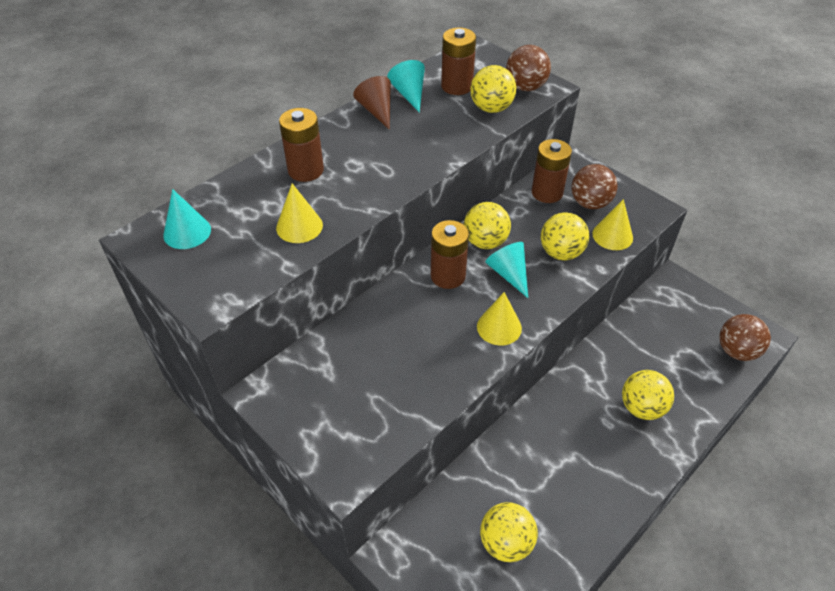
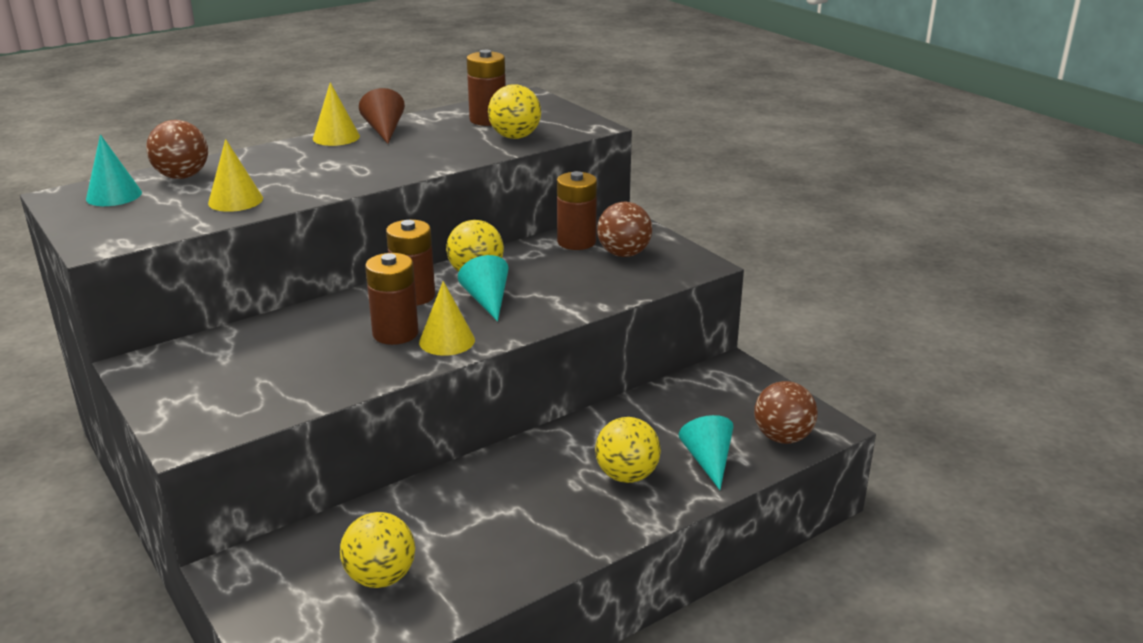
camera: 10 degrees right, 20 degrees down
(305, 170) = (273, 164): brown battery -> brown battery (395, 333)
(409, 94) = (430, 122): turquoise cone -> turquoise cone (708, 461)
(525, 87) = (566, 125): brown ball -> brown ball (182, 176)
(561, 253) = (562, 289): yellow ball -> none
(612, 235) = (634, 281): yellow cone -> yellow cone (336, 137)

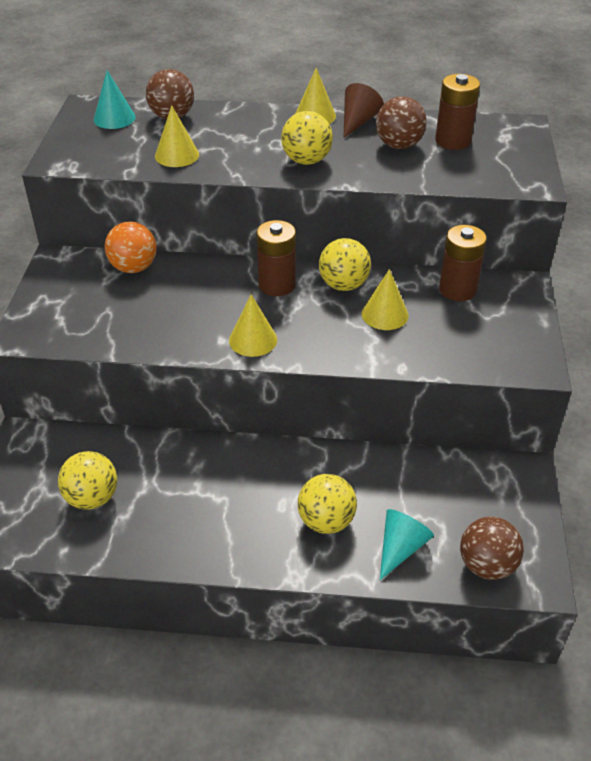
camera: 40 degrees right, 15 degrees up
(242, 338) = (133, 267): none -> orange ball
(395, 333) = (227, 314): brown battery -> none
(487, 300) = (322, 316): turquoise cone -> none
(515, 137) = (451, 170): yellow ball -> yellow ball (306, 160)
(540, 279) = (385, 314): none -> yellow cone
(624, 254) = (482, 321): brown ball -> brown ball (399, 145)

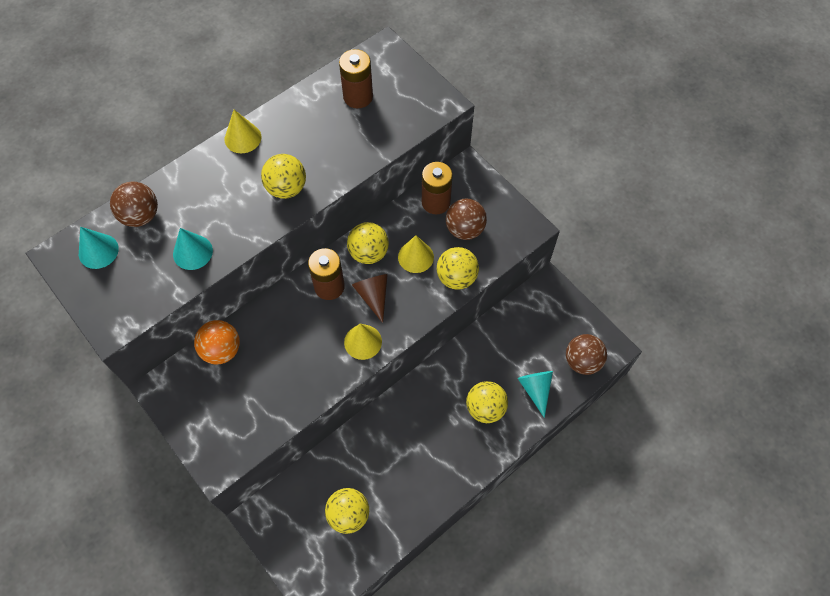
camera: 45 degrees left, 20 degrees up
(177, 155) = (192, 252): yellow cone -> turquoise cone
(358, 122) = (278, 123): brown cone -> brown cone (373, 296)
(399, 145) = (329, 127): brown ball -> brown ball (465, 229)
(405, 354) = (456, 277): none -> yellow ball

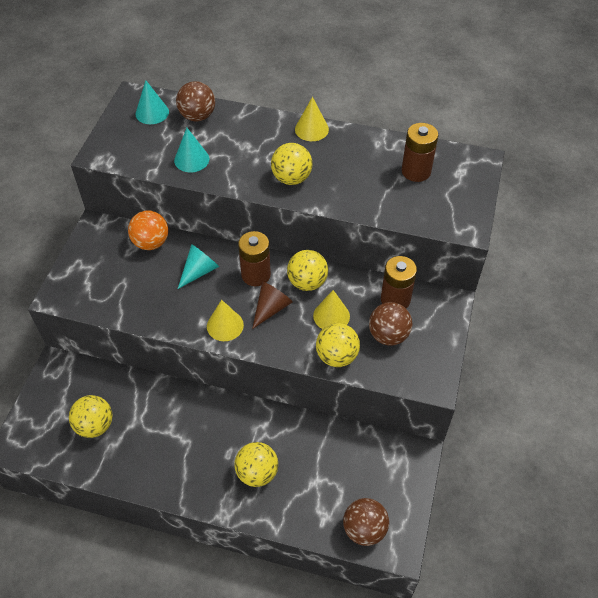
camera: 55 degrees right, 10 degrees down
(535, 389) = (305, 504): turquoise cone -> turquoise cone (199, 271)

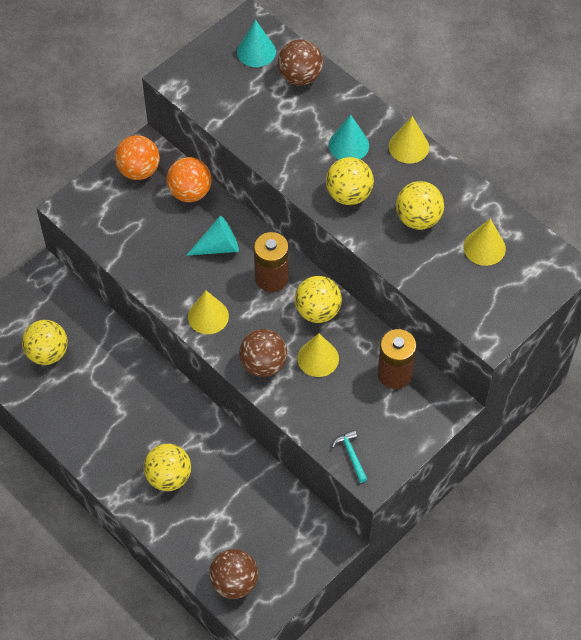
camera: 30 degrees right, 5 degrees up
(99, 245) = (139, 170): none -> orange ball
(191, 159) = (262, 126): turquoise cone -> turquoise cone (348, 145)
(271, 308) = (264, 321): brown cone -> none
(336, 356) = (295, 402): yellow ball -> yellow ball (418, 219)
(388, 335) = (360, 407): brown ball -> brown ball (263, 364)
(407, 374) = (351, 455): none -> turquoise hammer
(416, 171) = (484, 247): brown battery -> yellow cone

